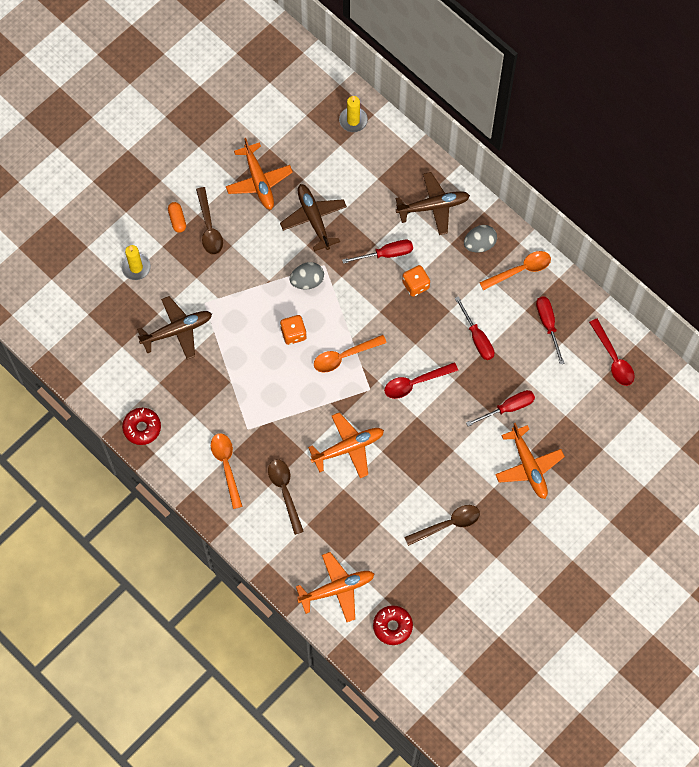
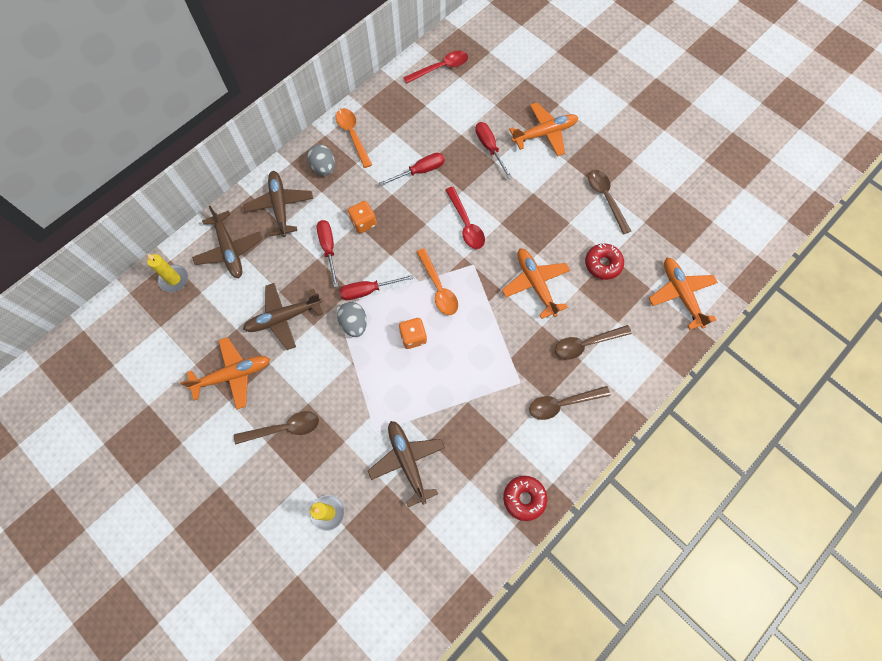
camera: 90 degrees left, 0 degrees up
(177, 220) = (271, 465): orange capsule -> none
(226, 465) = (562, 404): orange spoon -> brown spoon
(385, 165) = (229, 249): none -> brown plane
(392, 626) = (710, 245): red donut -> red donut (603, 264)
(548, 325) = (408, 115): red screwdriver -> red screwdriver (368, 290)

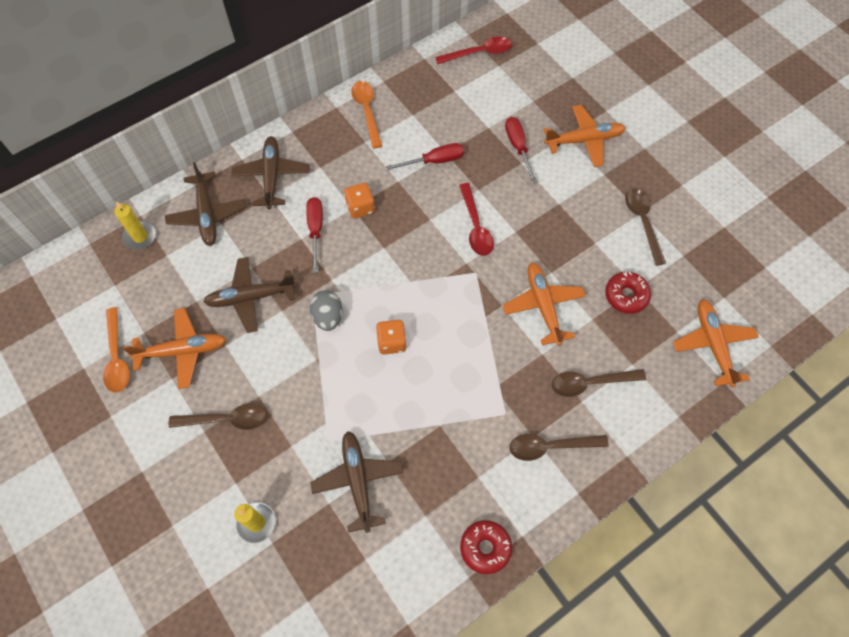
camera: 10 degrees right, 5 degrees down
(323, 167) = (328, 141): grey egg -> none
(368, 290) = (351, 282): red screwdriver -> none
(438, 288) = (431, 293): orange spoon -> orange spoon (117, 358)

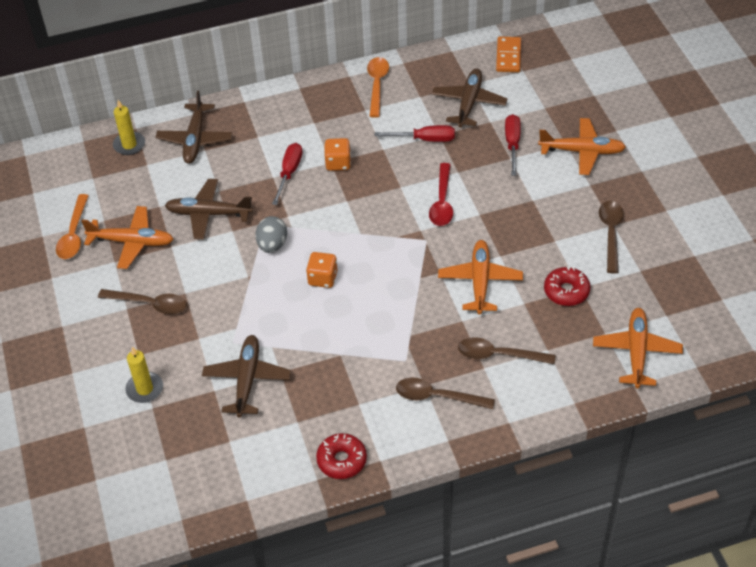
camera: 20 degrees right, 15 degrees down
(272, 176) = (266, 121): brown plane -> brown plane (469, 103)
(479, 53) = (508, 56): red spoon -> orange domino

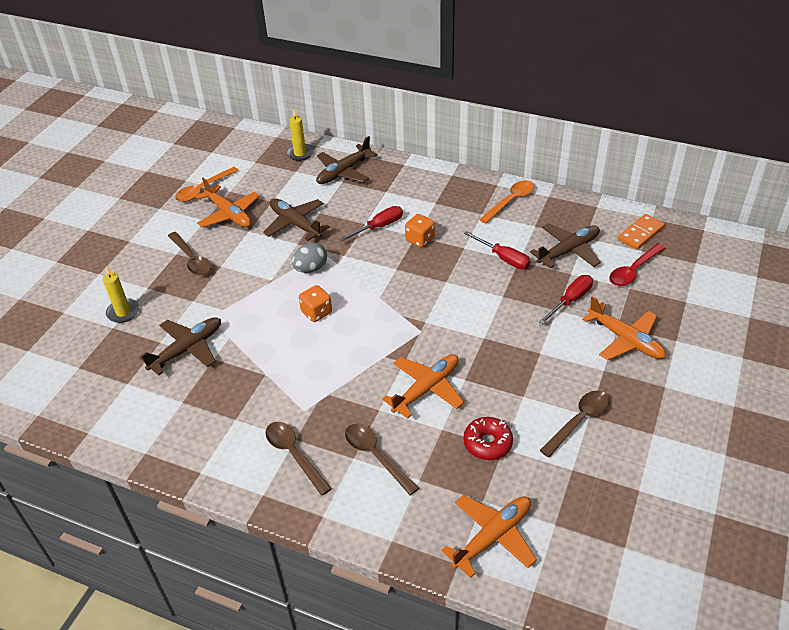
camera: 40 degrees right, 5 degrees down
(342, 460) = (176, 452): red donut -> none
(442, 202) = (464, 311): red spoon -> red spoon (633, 271)

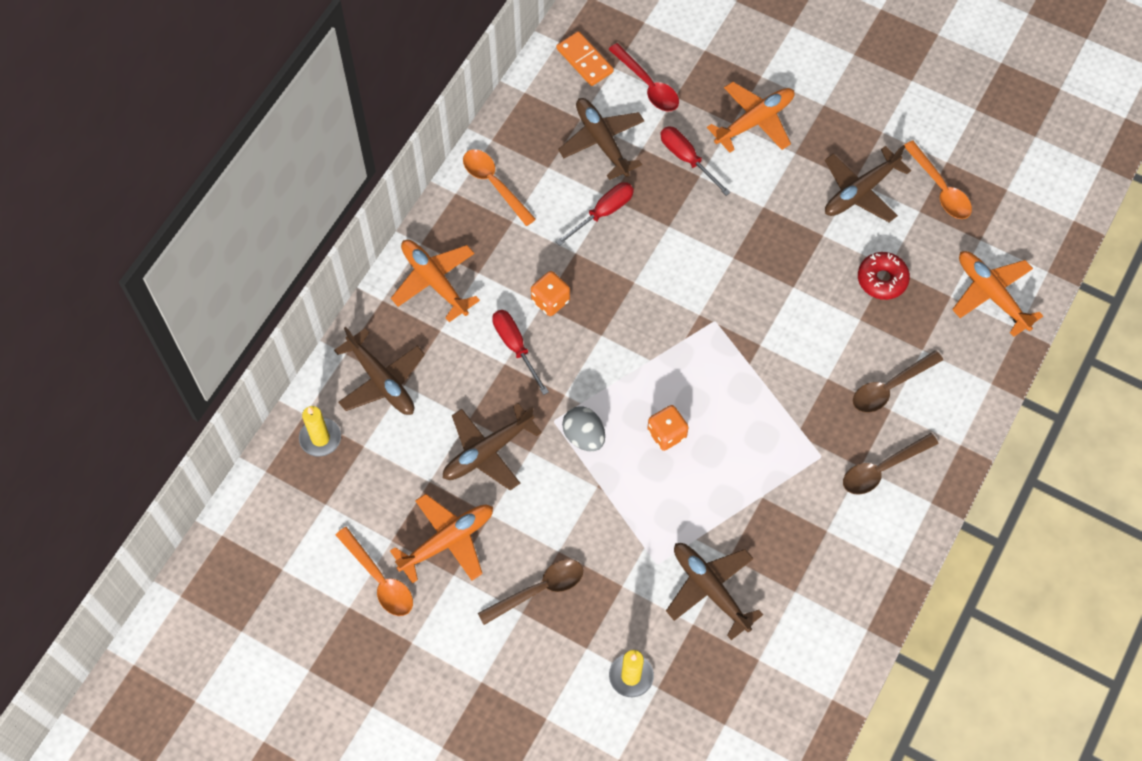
camera: 85 degrees left, 20 degrees up
(426, 389) = (803, 327): orange plane -> orange plane (435, 282)
(579, 421) = (861, 191): brown spoon -> brown plane
(604, 486) = (940, 189): none -> orange spoon

